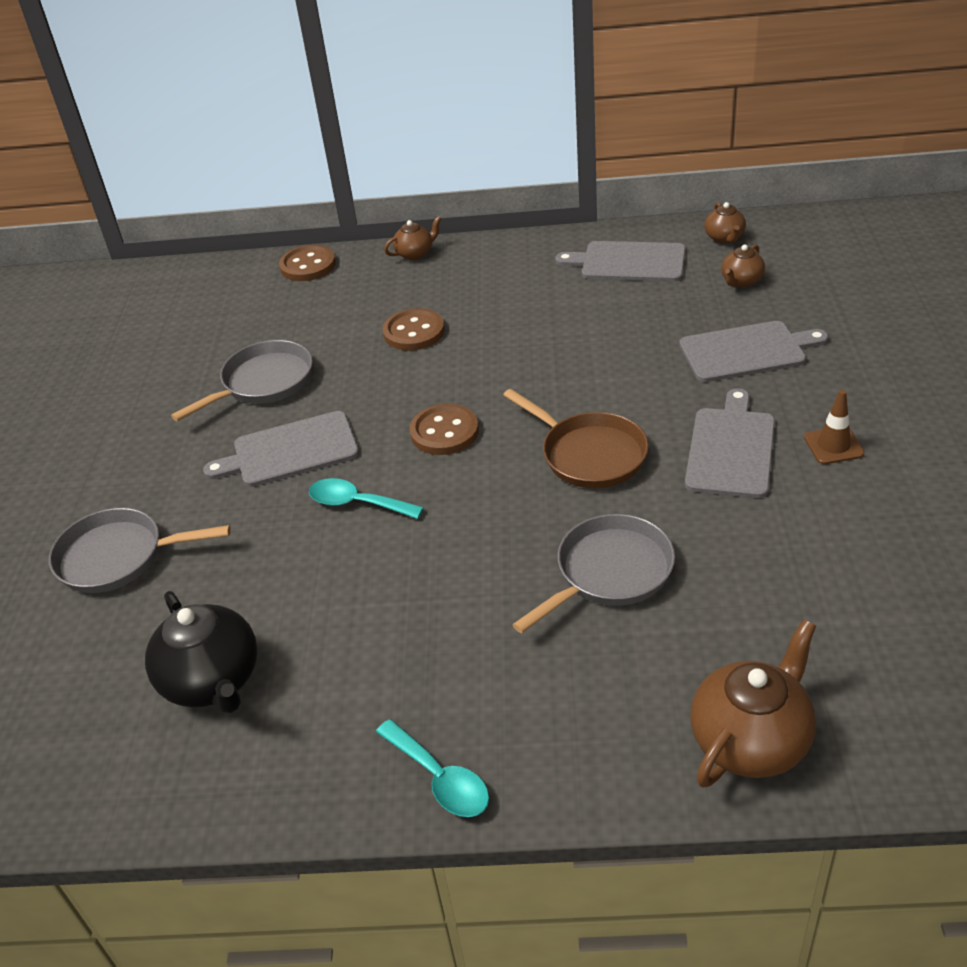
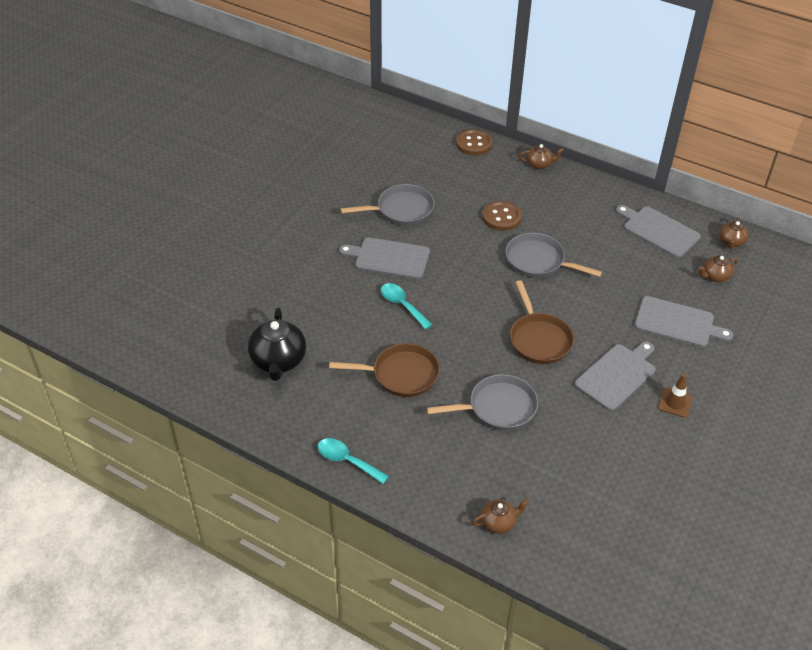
camera: 25 degrees right, 5 degrees up
(118, 557) = (273, 275): grey pan -> grey pan (538, 261)
(428, 600) = (401, 374): none -> brown pan
(440, 779) = (347, 460): turquoise spoon -> turquoise spoon turned 135 degrees clockwise
(444, 432) = (474, 287): brown button -> none
(751, 740) = (498, 522): brown teapot -> brown teapot, size x0.55

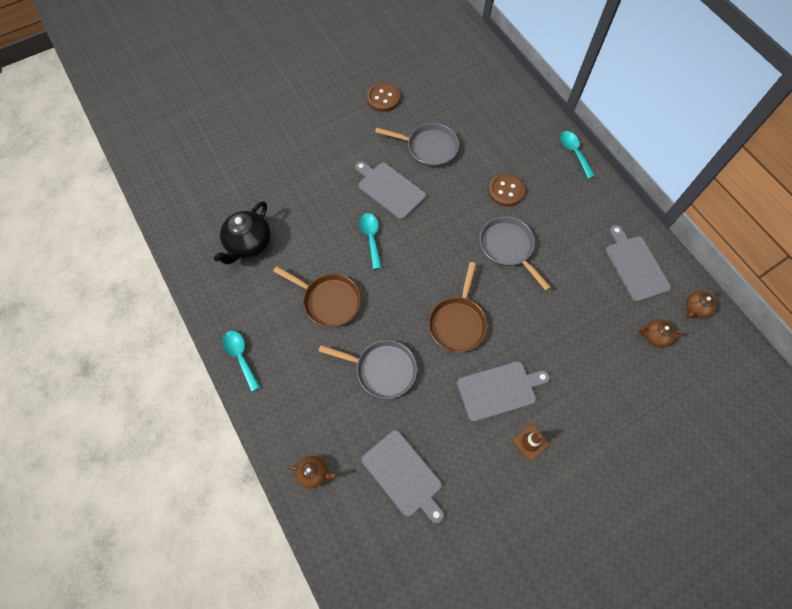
camera: 30 degrees right, 20 degrees up
(474, 144) = (531, 108): brown button -> brown button (383, 98)
(539, 164) = (574, 152): brown teapot -> turquoise spoon
(677, 323) = (587, 366): grey cutting board -> grey cutting board (403, 475)

